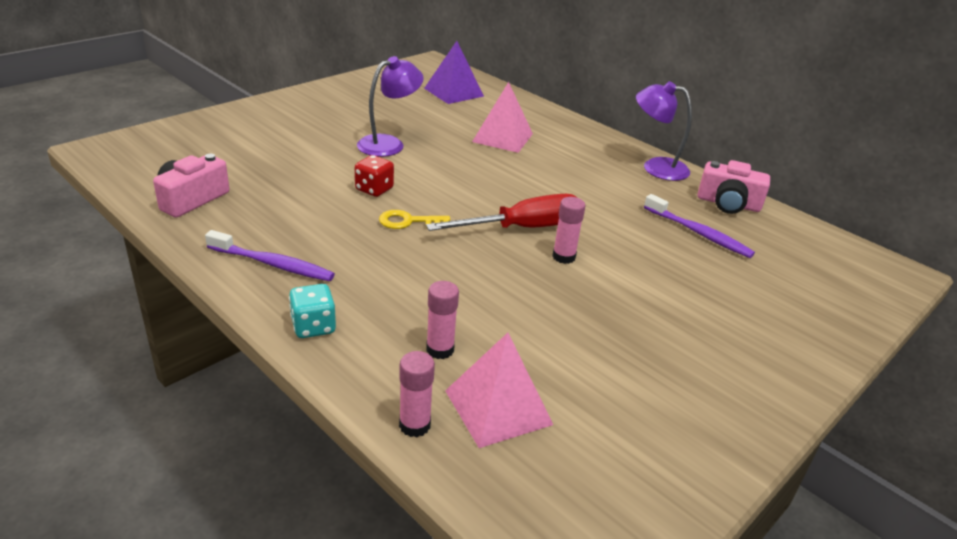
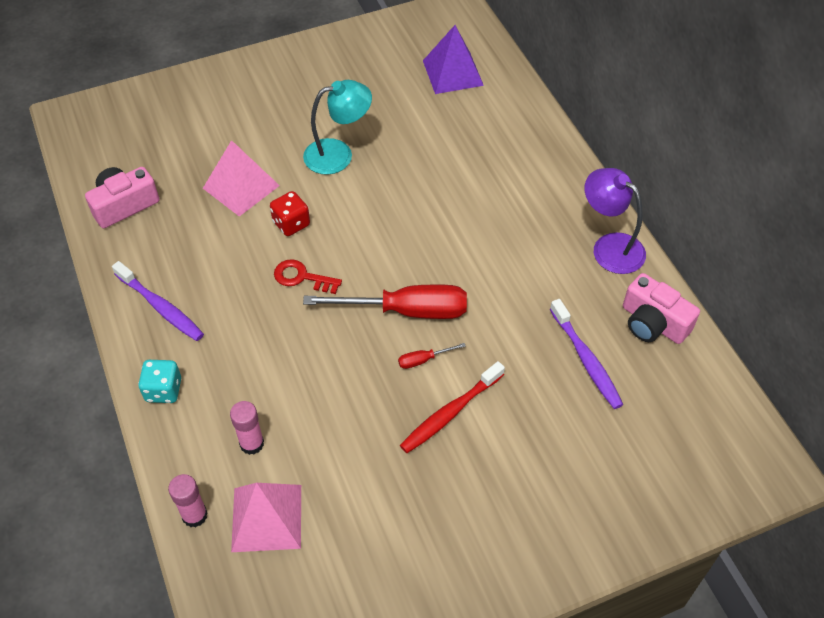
camera: 25 degrees right, 20 degrees up
(389, 144) = (338, 154): purple lamp -> turquoise lamp
(408, 221) = (302, 277): yellow key -> red key
(503, 137) = (464, 164): pink pyramid -> pink pyramid (241, 186)
(563, 257) = (423, 360): pink glue stick -> red screwdriver
(617, 288) = (450, 413): none -> red toothbrush

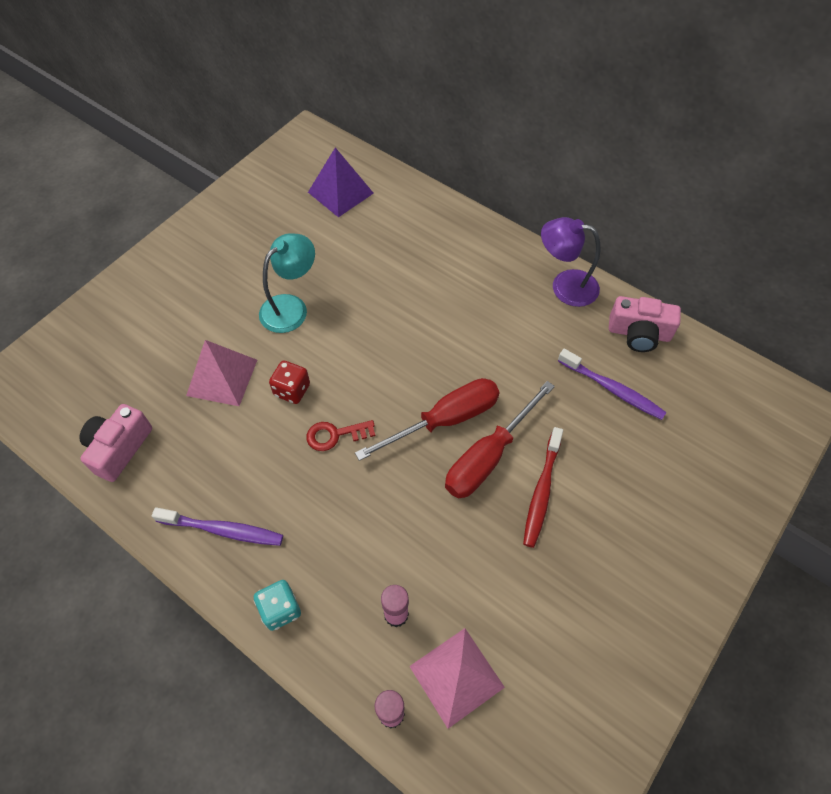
camera: 30 degrees left, 5 degrees up
(423, 360) = (488, 456): red screwdriver -> red screwdriver, size x2.40

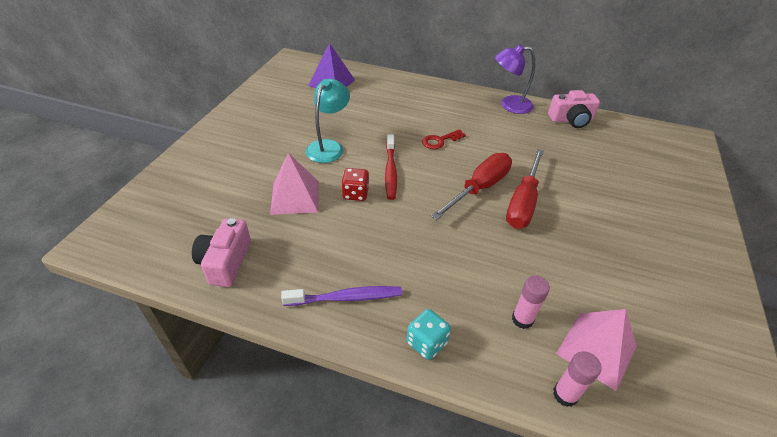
camera: 20 degrees left, 15 degrees down
(335, 435) = (404, 214): red key -> red key (440, 141)
(542, 491) = (573, 214): red toothbrush -> red toothbrush (390, 171)
(612, 389) = (576, 150): purple toothbrush -> none

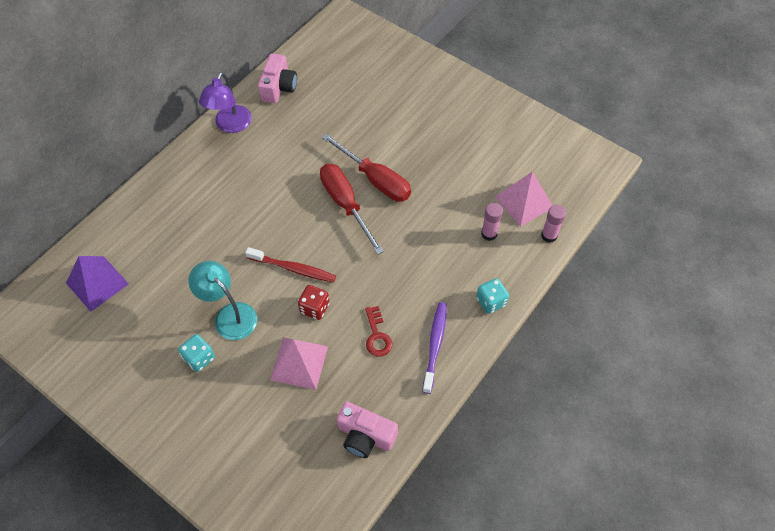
camera: 70 degrees left, 15 degrees up
(284, 141) = (199, 358): none -> turquoise dice
(440, 141) = (263, 210): red key -> red key (377, 336)

